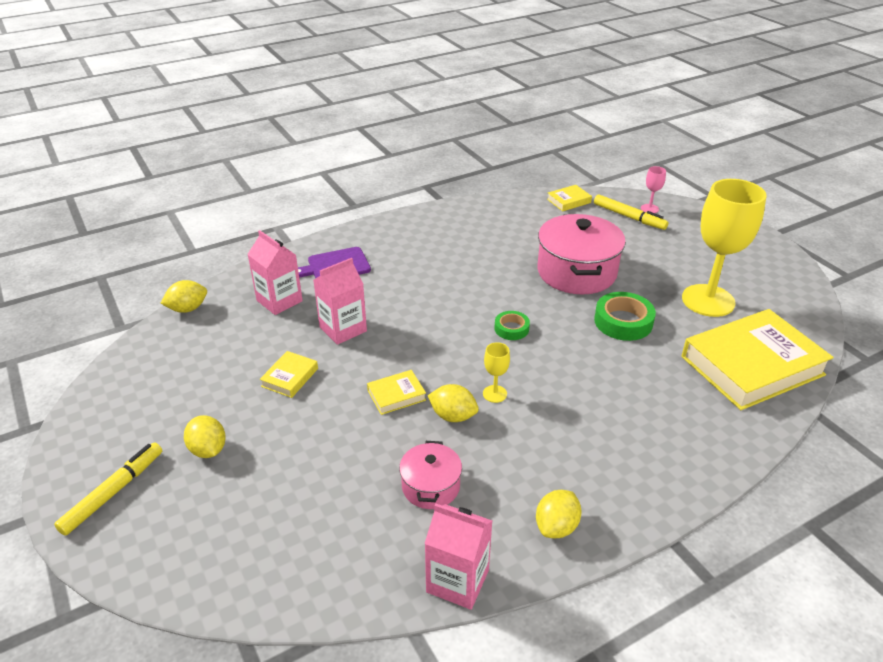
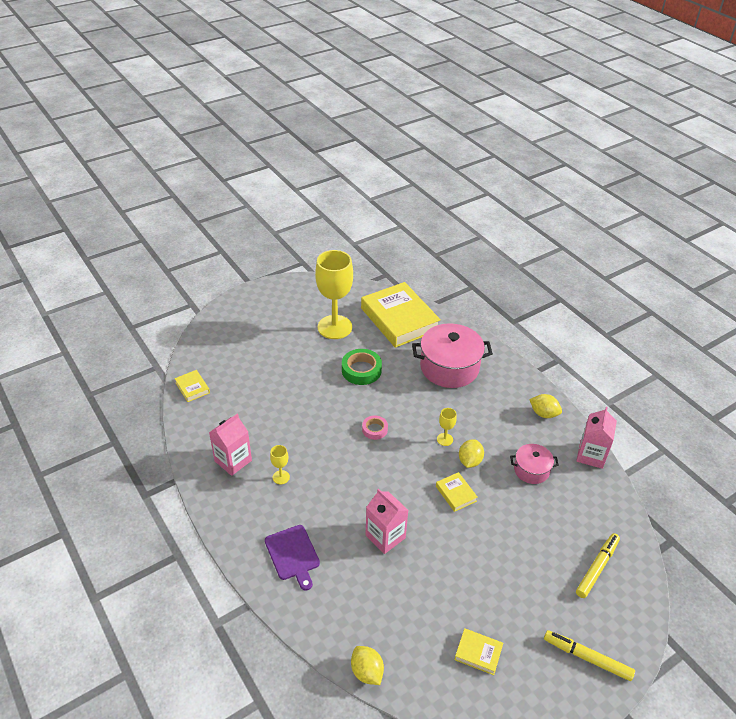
camera: 95 degrees left, 5 degrees up
(208, 450) = (533, 604): yellow lemon -> none
(279, 301) = (349, 592): pink carton -> pink carton (233, 461)
(290, 377) = (448, 565): yellow book -> yellow book (478, 653)
(438, 258) = (281, 477): none -> yellow goblet
(511, 329) = (374, 429): green tape -> pink tape
(576, 272) = (302, 390): pink pot -> pink pot (449, 367)
(629, 217) = (223, 353): yellow marker -> yellow marker (597, 568)
(649, 208) = (211, 340): pink goblet -> none

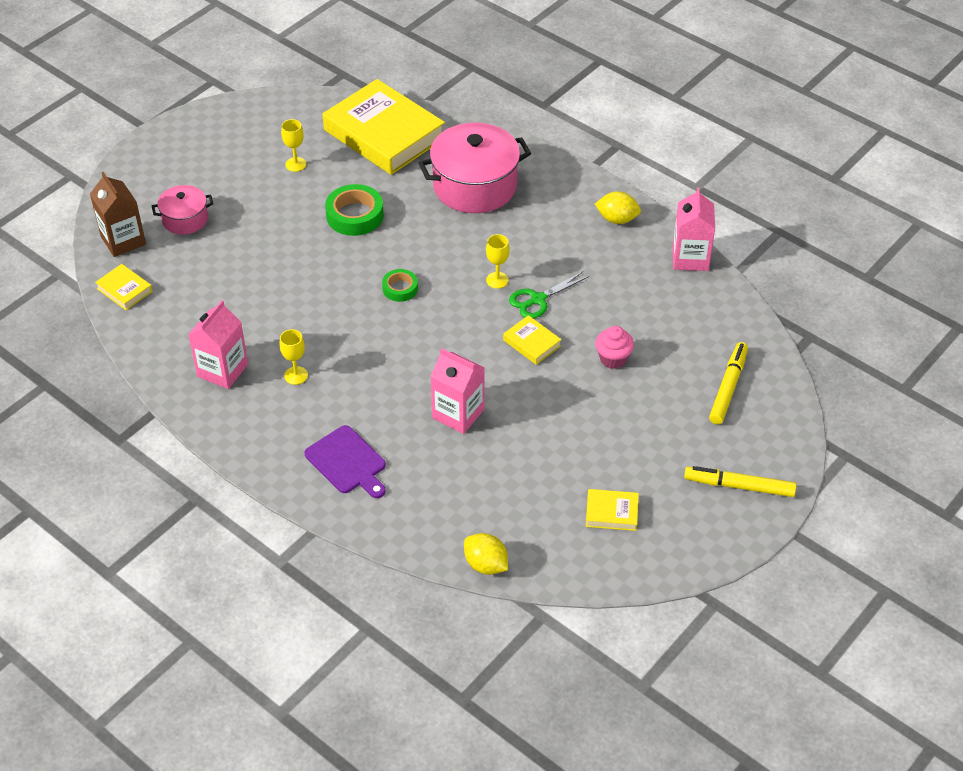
camera: 15 degrees left, 5 degrees up
(205, 354) = (123, 240): none -> brown carton
(334, 327) = (296, 164): yellow goblet -> yellow goblet, size x0.41
(374, 429) = (400, 288): pink tape -> green tape
(469, 461) = (538, 299): yellow lemon -> green scissors
(513, 521) = (613, 359): none -> pink cupcake
(531, 470) = (619, 293): pink pot -> pink pot (185, 219)

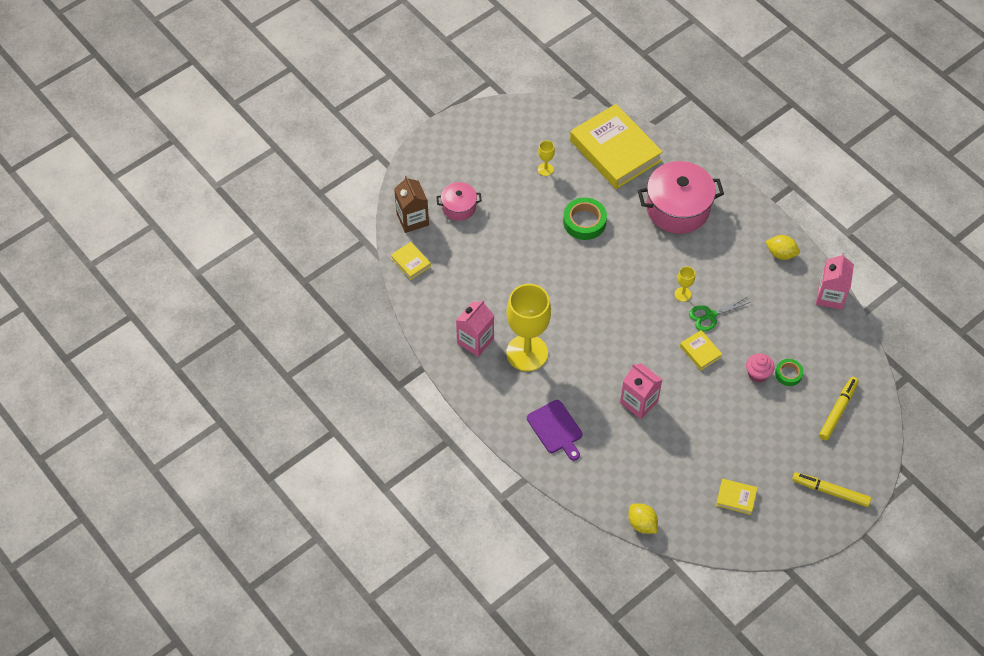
camera: 10 degrees right, 10 degrees up
(296, 375) = (527, 353): yellow goblet -> yellow goblet, size x2.44
(400, 288) = (610, 291): green tape -> green tape (788, 374)

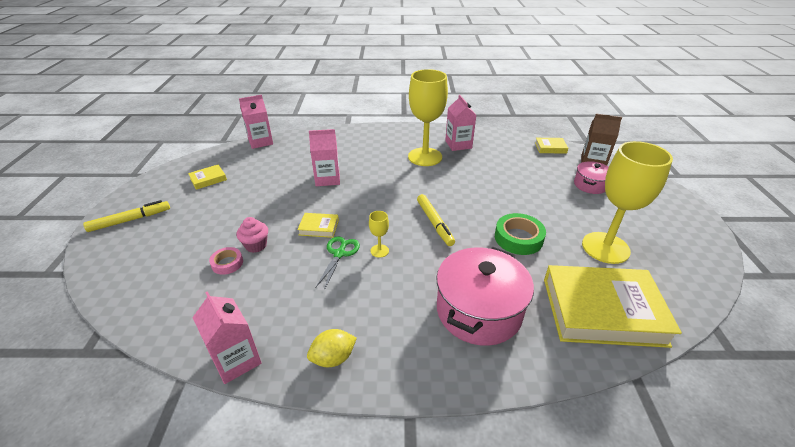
camera: 130 degrees right, 20 degrees down
(545, 169) = (605, 248): yellow goblet -> yellow goblet, size x2.44
(556, 429) = (359, 143): purple cutting board -> none
(642, 524) = (260, 142): yellow lemon -> pink carton
(788, 374) = (227, 263): green tape -> pink tape
(837, 410) = (156, 269): yellow marker -> yellow marker (434, 223)

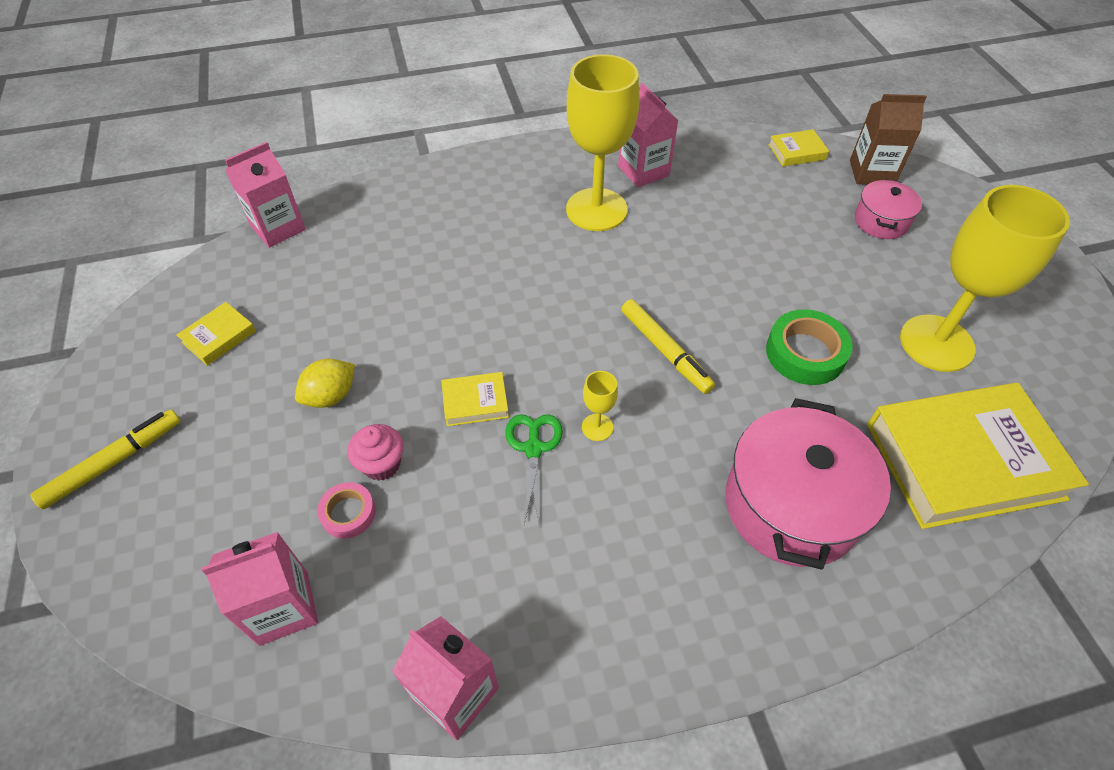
camera: 15 degrees left, 15 degrees up
(327, 179) = (444, 292): pink carton -> pink carton (284, 607)
(333, 358) = (606, 647): yellow lemon -> yellow lemon (331, 396)

